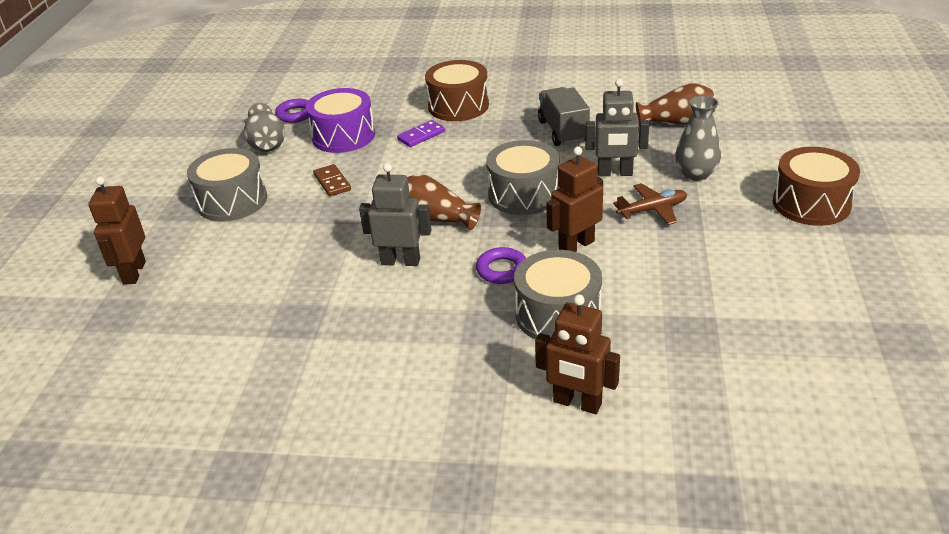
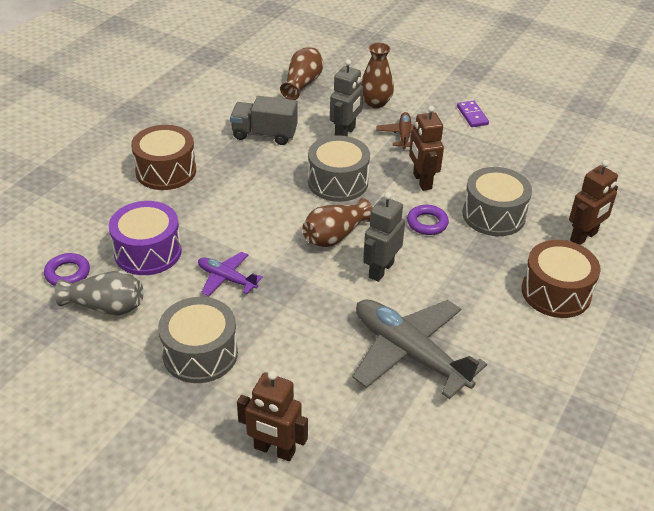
camera: 70 degrees left, 5 degrees up
(285, 314) = (409, 353): none -> grey plane
(332, 182) = (226, 279): brown domino -> purple plane
(421, 135) = (196, 206): purple domino -> purple domino (472, 115)
(696, 174) = (375, 103): grey vase -> brown vase
(811, 203) = (443, 78): brown drum -> brown drum (556, 292)

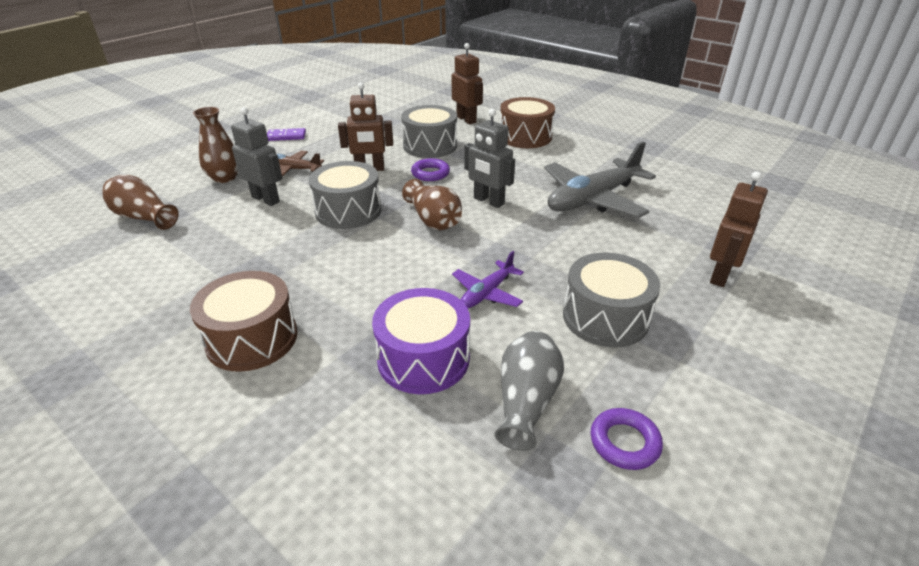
camera: 80 degrees left, 5 degrees down
(67, 273) = (451, 449): purple ring -> purple ring (624, 442)
(264, 134) = (227, 251): grey truck -> none

